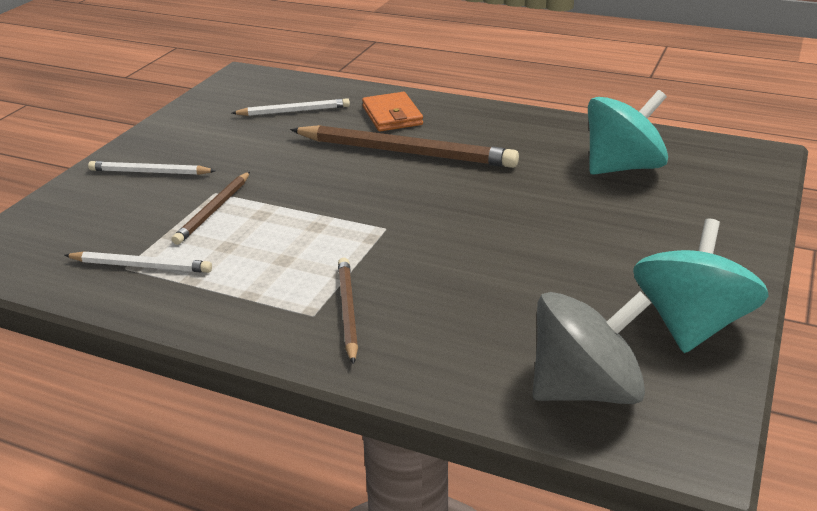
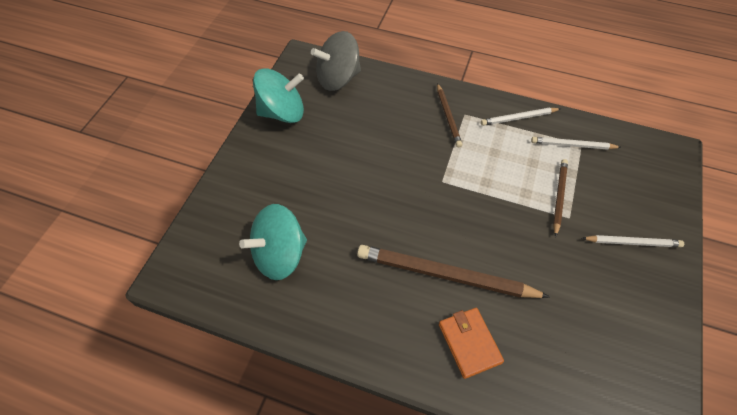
camera: 175 degrees right, 25 degrees up
(294, 111) = (565, 352): white pencil -> white pencil (518, 118)
(691, 324) = (282, 112): turquoise spinning top -> turquoise spinning top turned 120 degrees counterclockwise

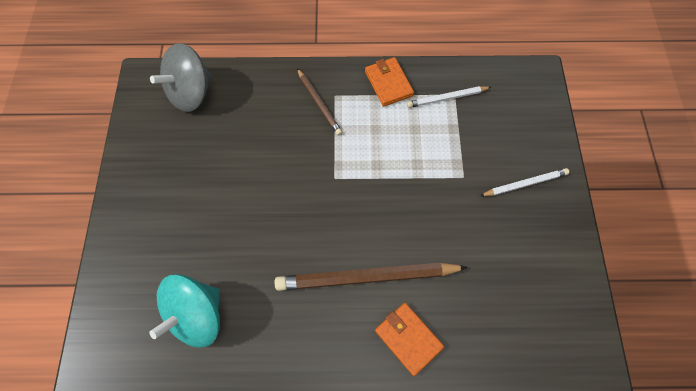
camera: 20 degrees left, 10 degrees up
(282, 112) = (144, 152): turquoise spinning top -> none
(518, 118) = (388, 83): white pencil -> orange wallet
(559, 197) = (448, 158): brown pencil -> none

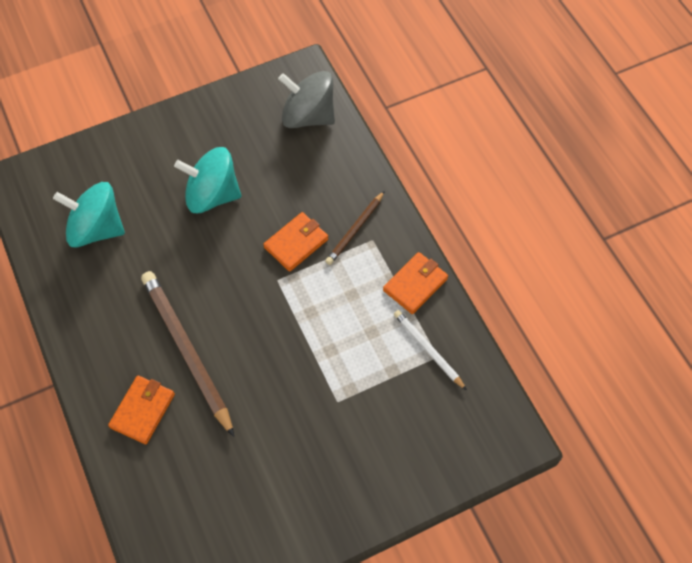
camera: 65 degrees right, 5 degrees down
(222, 197) = (212, 195): none -> turquoise spinning top
(308, 150) = (296, 243): none -> orange wallet
(525, 184) = (360, 467): white pencil -> none

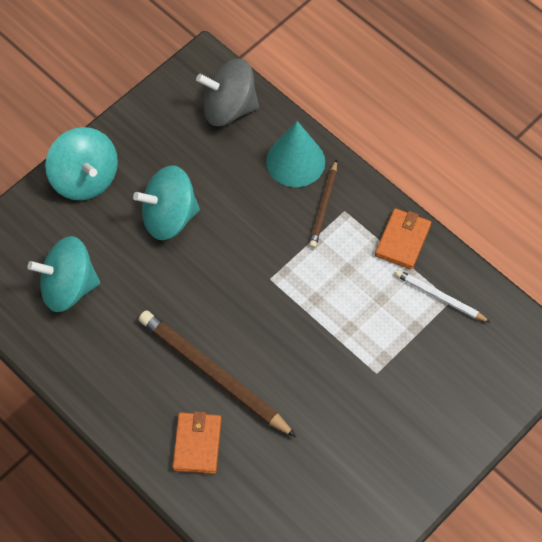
camera: 20 degrees left, 0 degrees up
(155, 139) = (85, 178): none -> turquoise spinning top
(296, 243) = (272, 238): orange wallet -> none
(347, 181) = (295, 161): none -> turquoise cone

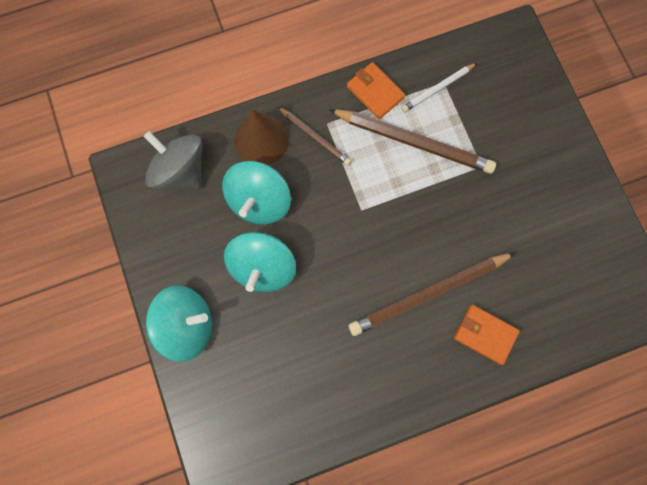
camera: 65 degrees left, 15 degrees up
(68, 287) = (290, 384): turquoise spinning top -> turquoise spinning top (259, 201)
(229, 108) = (181, 170): grey spinning top -> grey spinning top turned 105 degrees clockwise
(295, 161) = (261, 140): turquoise cone -> brown cone
(367, 297) = (413, 142): none -> brown pencil

